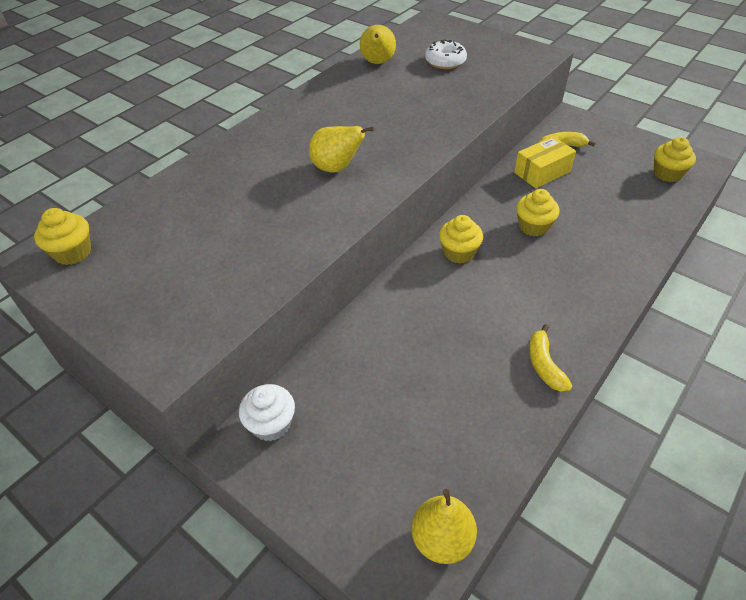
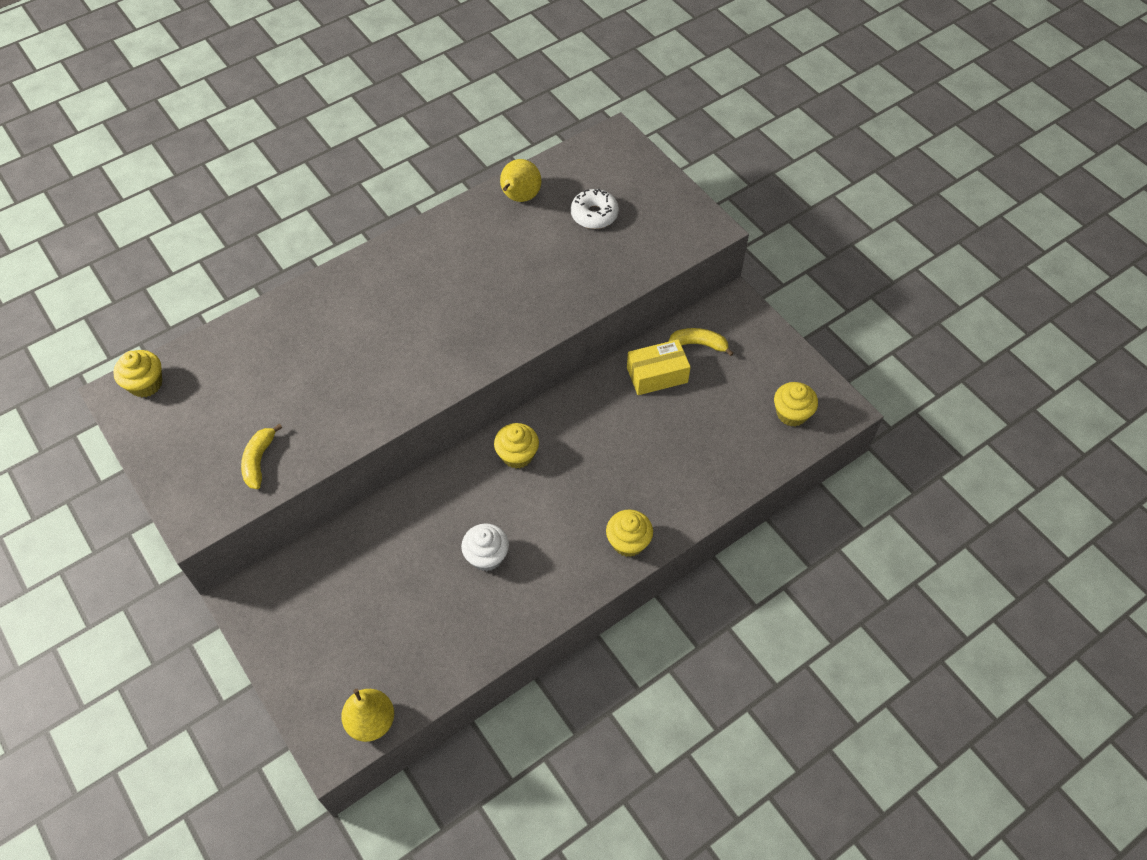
camera: 15 degrees right, 10 degrees up
(271, 424) = (276, 585): white cupcake -> white cupcake (486, 556)
(337, 168) = (412, 344): yellow pear -> none
(533, 226) = (608, 444): yellow cupcake -> yellow cupcake (628, 542)
(544, 365) = (533, 598): yellow banana -> yellow banana (259, 461)

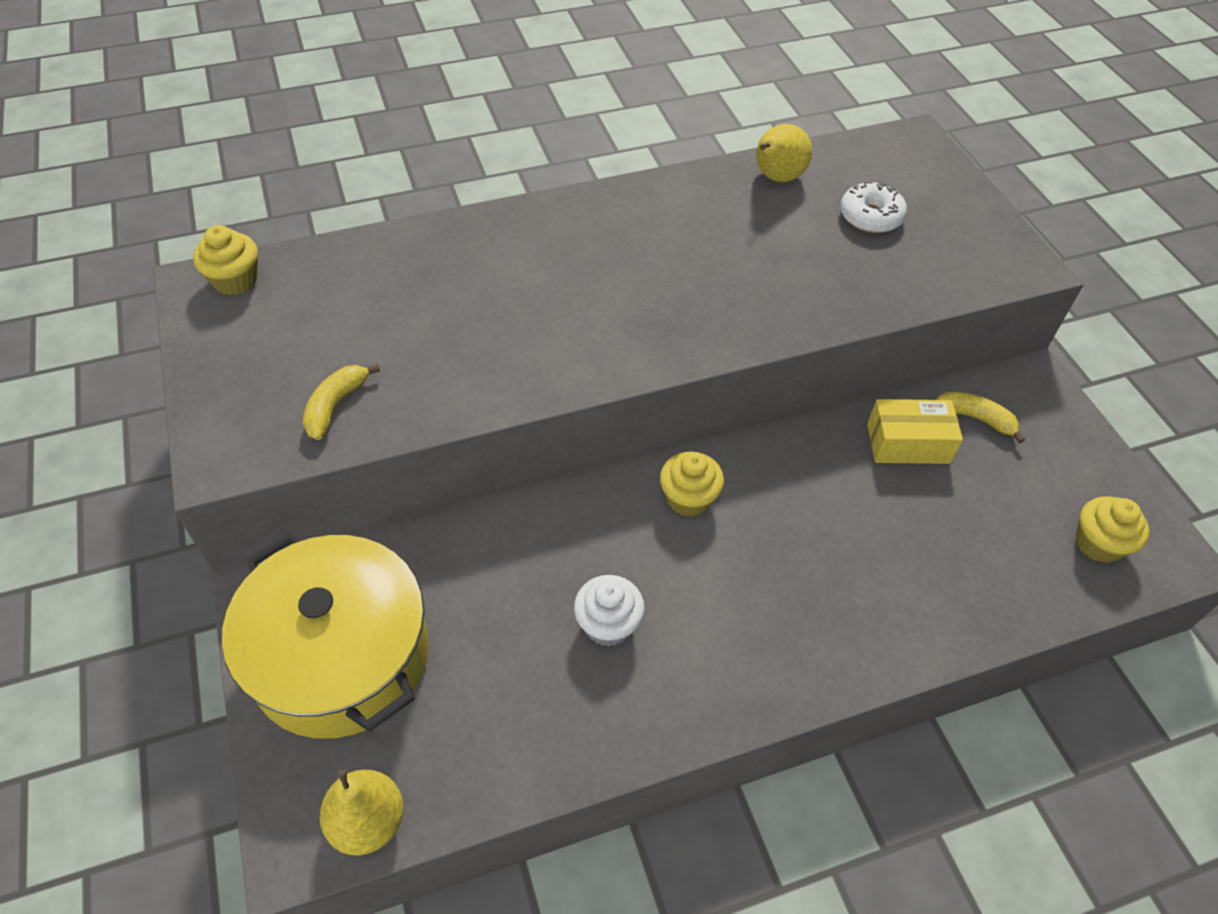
camera: 15 degrees right, 5 degrees down
(315, 627) = (341, 656): none -> yellow pot
(628, 542) = (819, 662): yellow cupcake -> none

